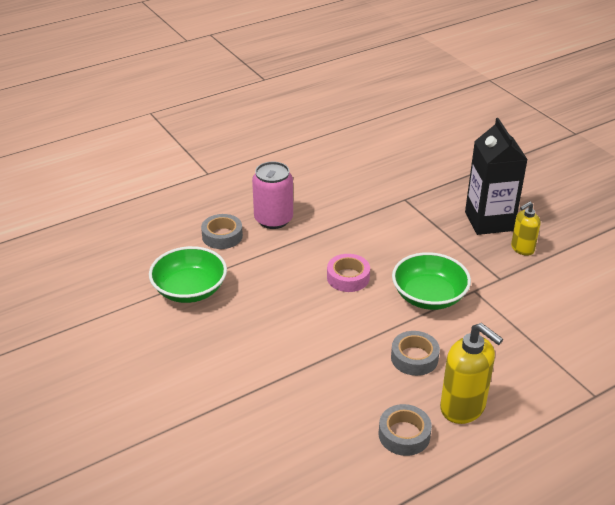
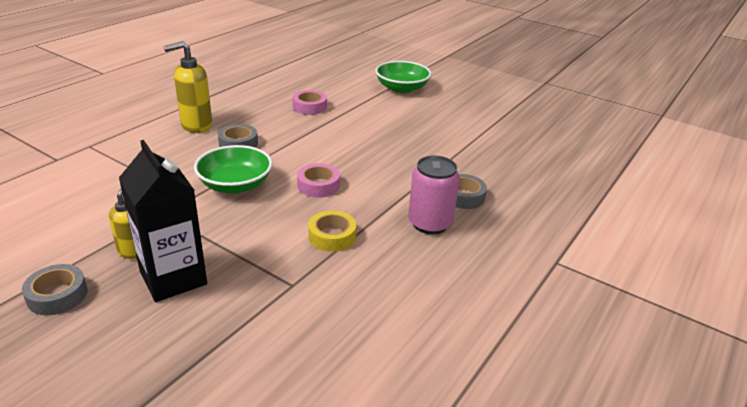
camera: 155 degrees right, 5 degrees down
(190, 290) = (445, 153): green bowl -> green bowl (402, 88)
(297, 414) = (309, 107): none -> pink tape
(360, 226) = (332, 236): none -> yellow tape
(404, 435) = (235, 109): grey tape -> grey tape (57, 295)
(463, 408) = (196, 125): yellow soap dispenser -> yellow soap dispenser turned 45 degrees counterclockwise

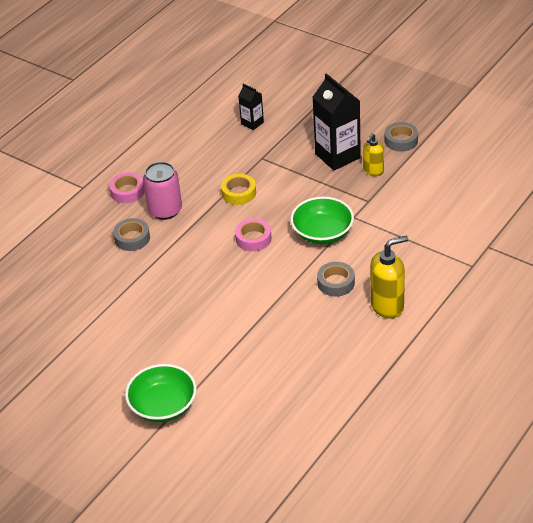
camera: 175 degrees left, 10 degrees up
(299, 353) = (252, 123): none -> black carton
(309, 107) = (275, 352): pink tape -> pink tape (127, 191)

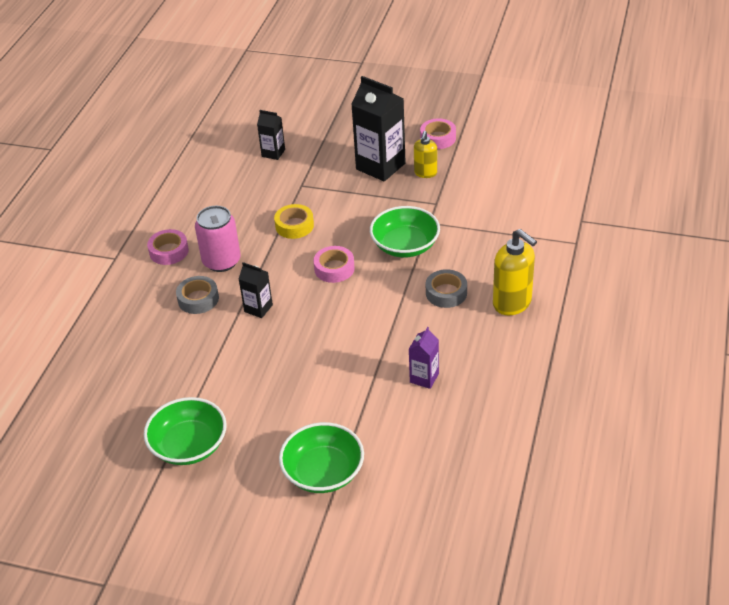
camera: 20 degrees left, 0 degrees up
(71, 356) = (189, 445): none -> green bowl
(176, 258) = (258, 308): none -> black carton
(280, 351) = (424, 378): none -> purple carton
(387, 306) = (512, 303): yellow soap dispenser -> yellow soap dispenser turned 90 degrees clockwise
(401, 140) = (438, 138): grey tape -> pink tape

